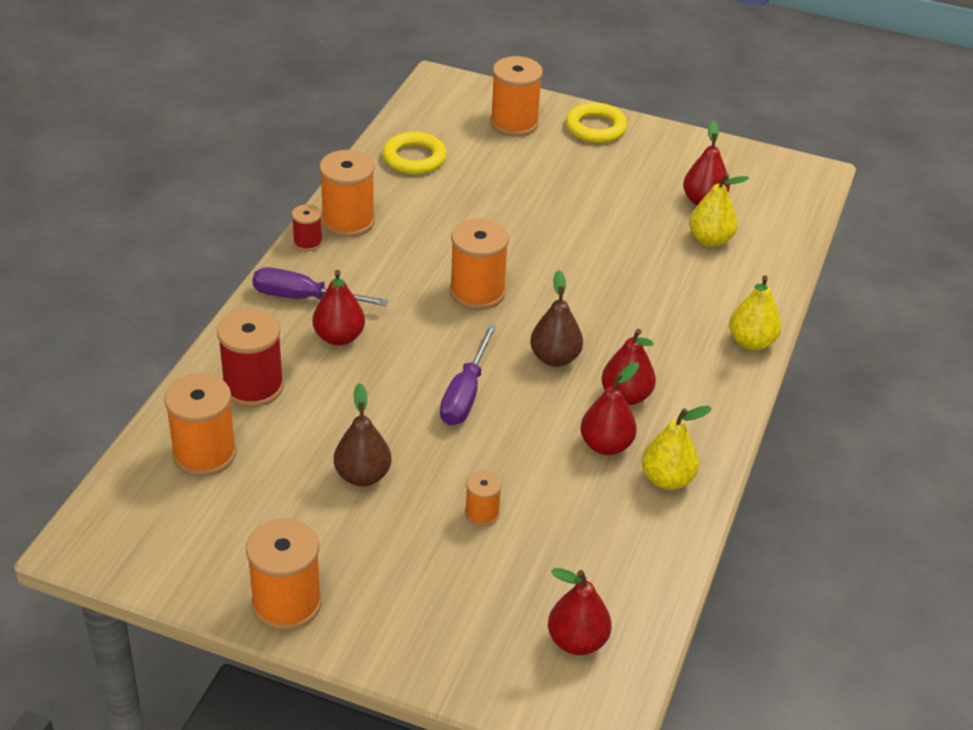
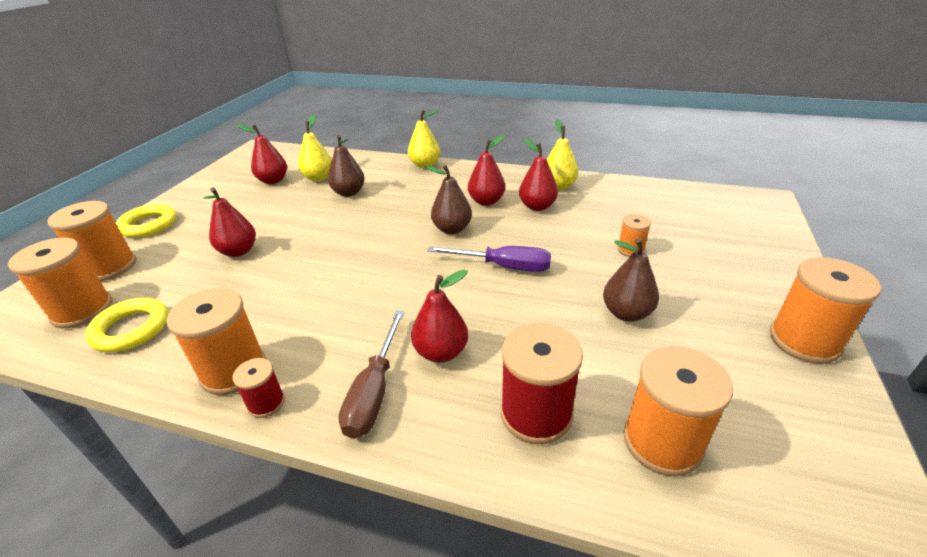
camera: 90 degrees left, 5 degrees down
(303, 298) = (374, 391): purple screwdriver -> brown screwdriver
(477, 292) = (371, 270): orange spool -> orange spool (82, 310)
(577, 641) = (713, 209): red pear -> red pear (238, 251)
(662, 269) = (349, 193): none -> brown pear

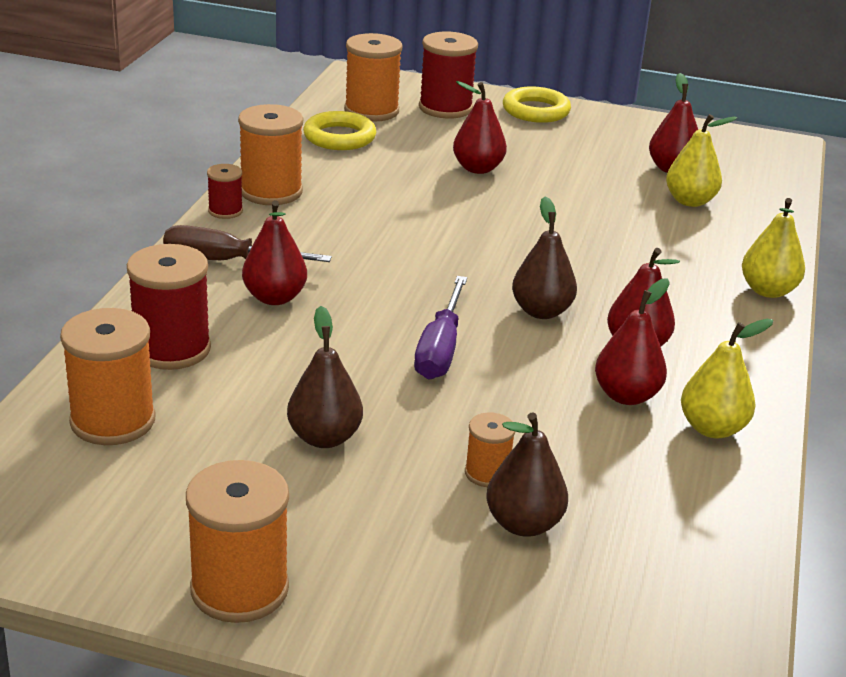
camera: 85 degrees right, 5 degrees down
(110, 267) = (445, 108): orange spool -> red spool
(349, 193) = (644, 227): brown pear -> brown pear (523, 524)

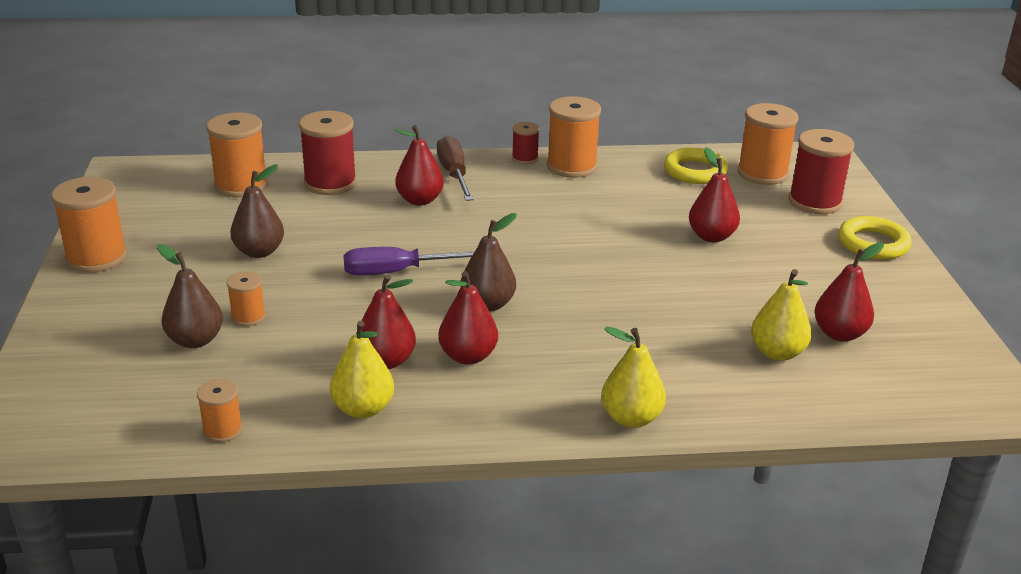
camera: 70 degrees right, 0 degrees up
(726, 531) = (222, 430): none -> orange spool

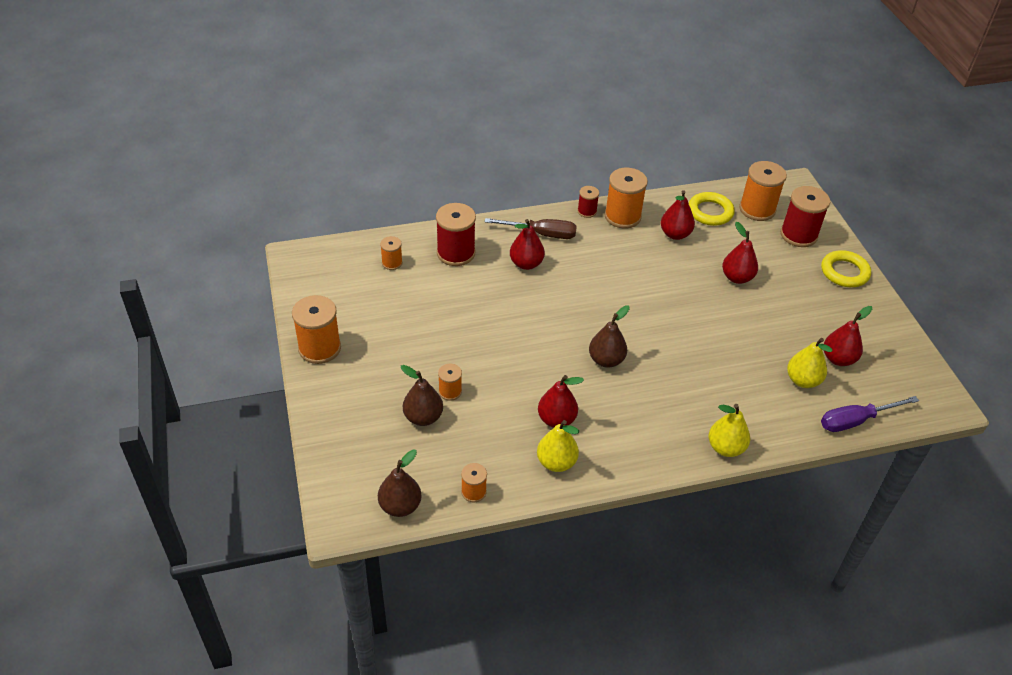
camera: 10 degrees left, 15 degrees up
(241, 185) = (392, 263): orange spool -> orange spool, size x0.53
(259, 252) = (432, 329): brown pear -> brown pear (400, 506)
(398, 272) = (535, 337): purple screwdriver -> purple screwdriver (855, 421)
(454, 174) = (541, 234): brown screwdriver -> brown screwdriver turned 120 degrees clockwise
(468, 356) = (608, 408): red pear -> red pear (675, 234)

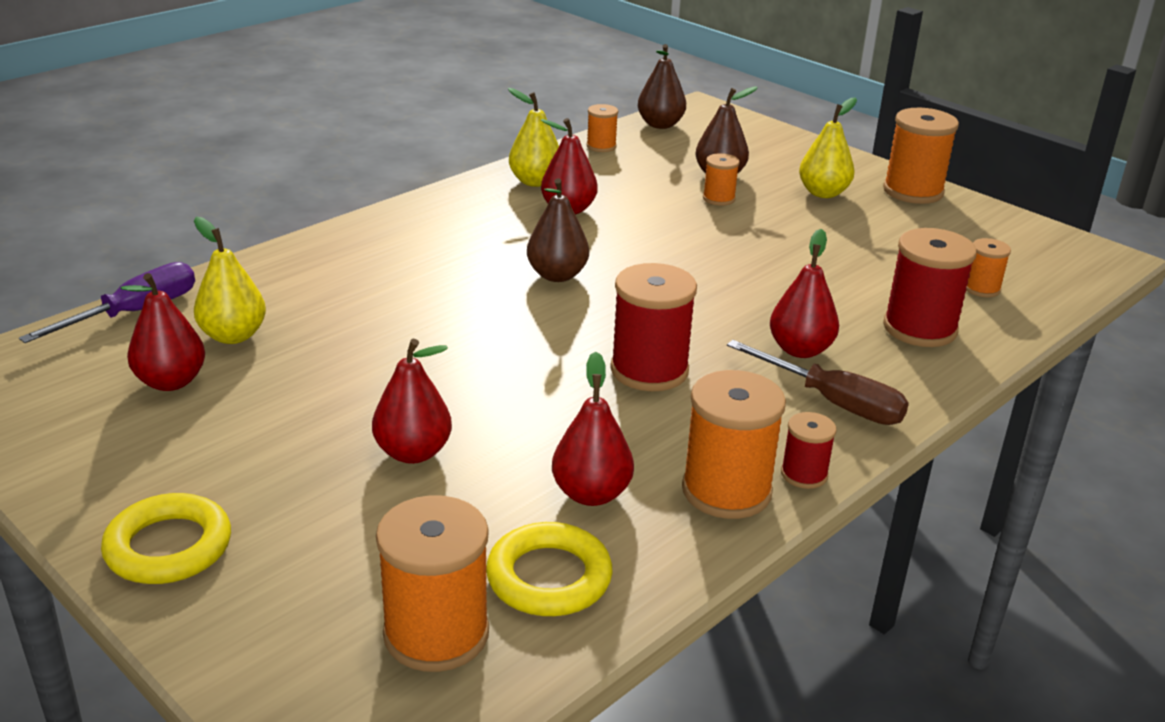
camera: 150 degrees right, 15 degrees down
(541, 234) = (833, 402): brown screwdriver -> brown screwdriver turned 120 degrees counterclockwise
(725, 448) = (331, 240): yellow pear -> yellow pear (823, 193)
(798, 235) = (303, 601): red spool -> red spool (649, 370)

